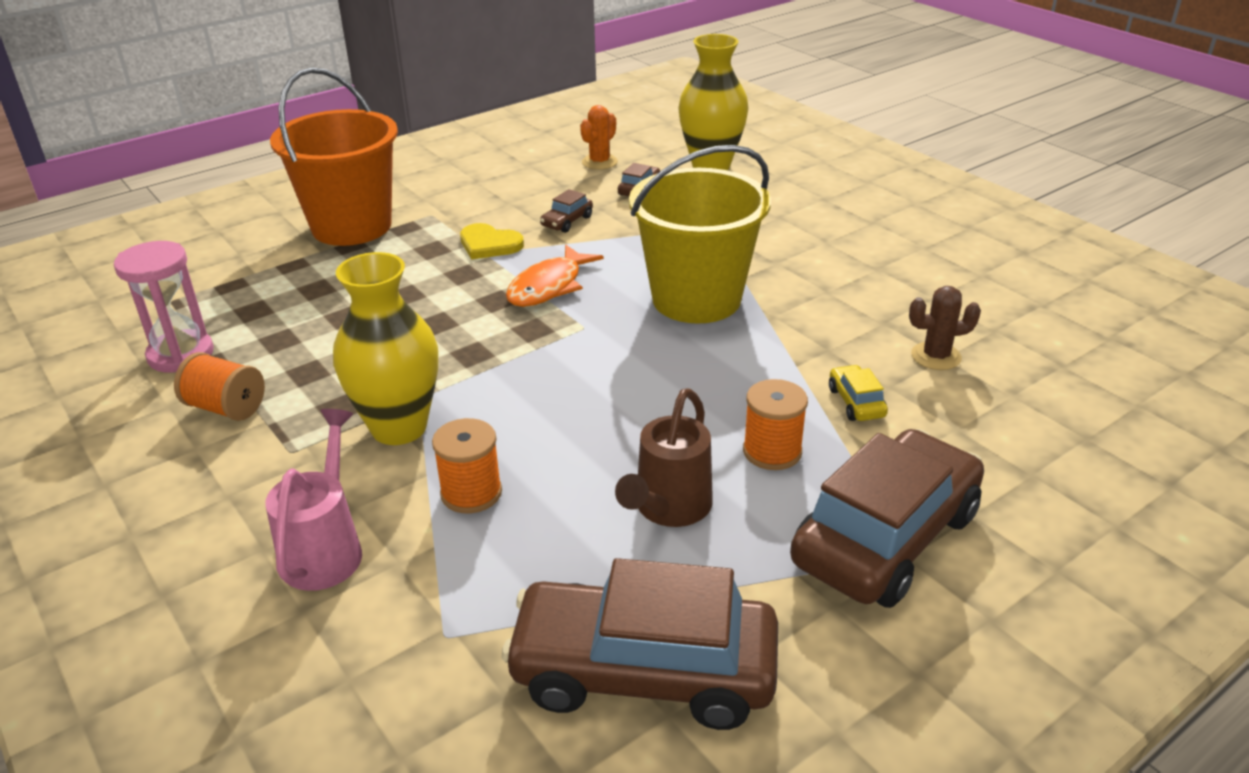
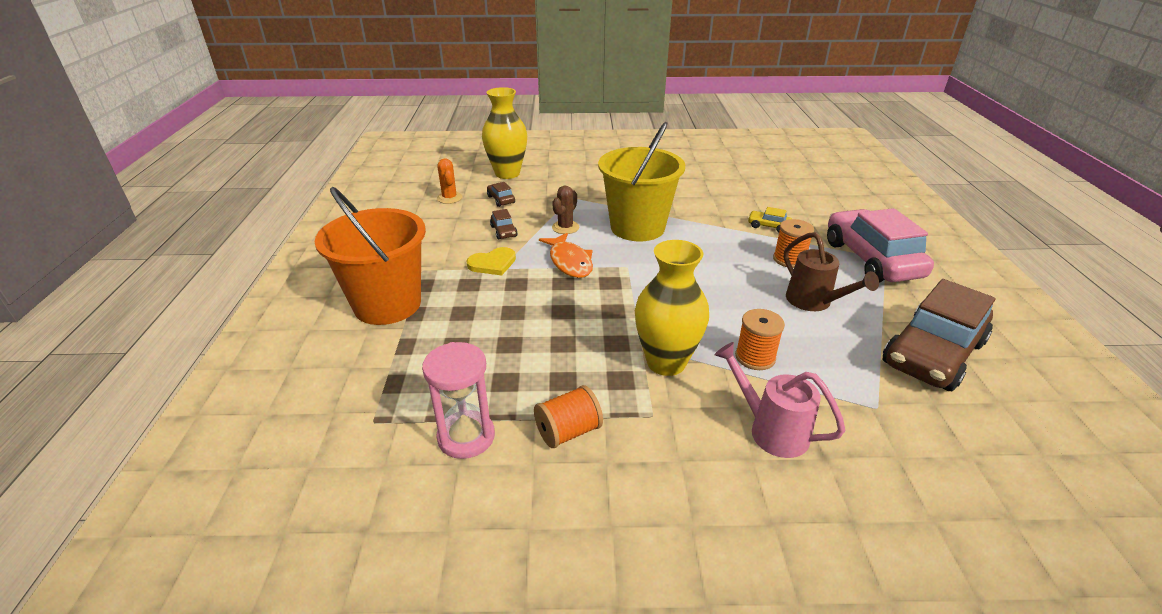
camera: 55 degrees left, 0 degrees up
(885, 538) = (871, 259): brown car -> pink car
(936, 356) = (750, 196): brown cactus -> brown cactus (565, 227)

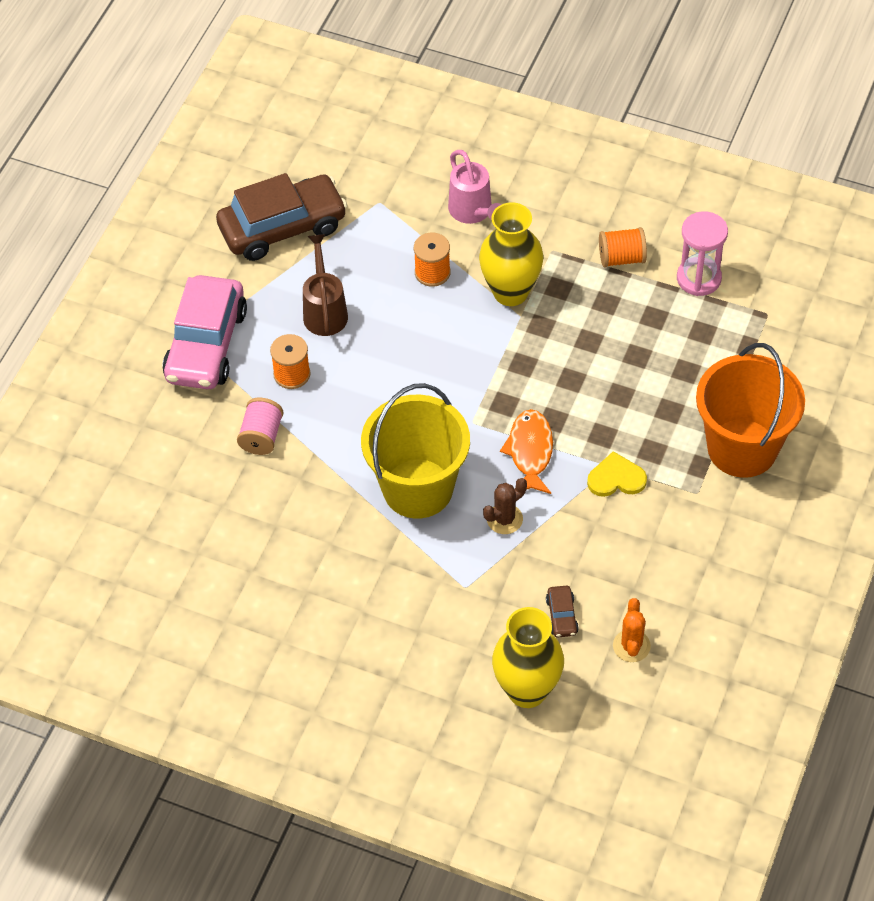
camera: 155 degrees left, 20 degrees up
(503, 231) = (583, 537): brown car -> none
(768, 226) = (261, 436): yellow car -> pink spool

